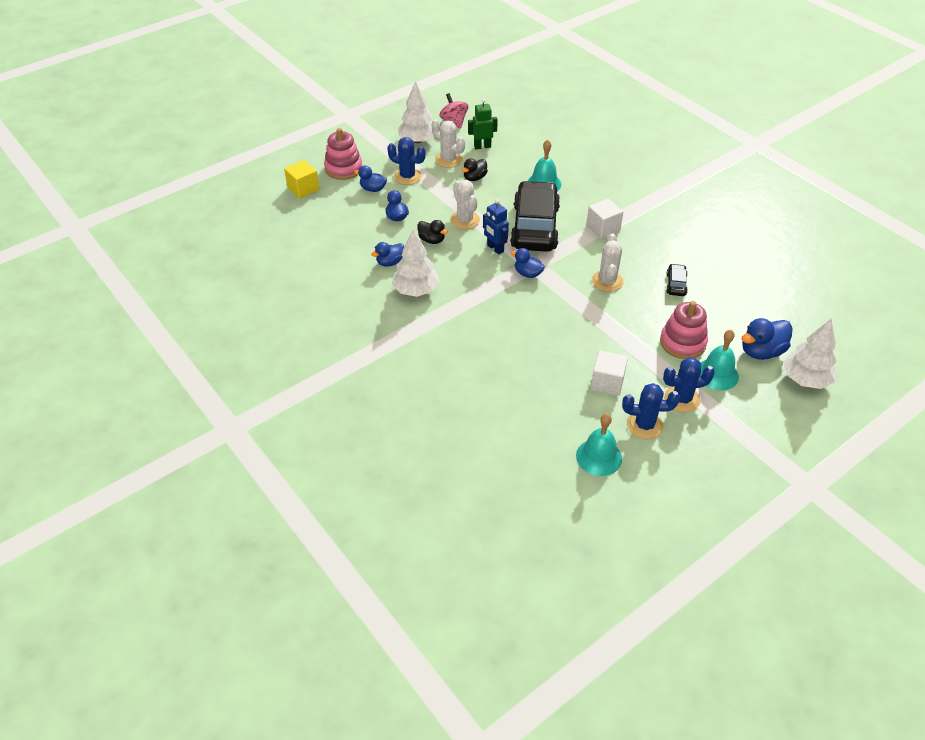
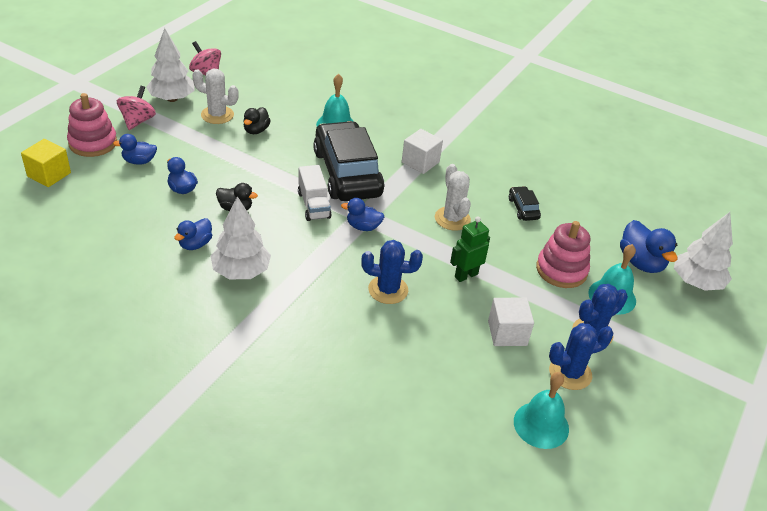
camera: 25 degrees left, 5 degrees down
(384, 155) = (137, 121): none -> pink spinning top
(407, 176) = (176, 140): blue cactus -> blue cactus (388, 290)
(465, 220) = (265, 179): white cactus -> none
(482, 146) = (250, 95): green robot -> green robot (466, 275)
(495, 248) = (314, 205): blue robot -> white truck
(761, 351) = (641, 262): blue duck -> blue duck turned 60 degrees counterclockwise

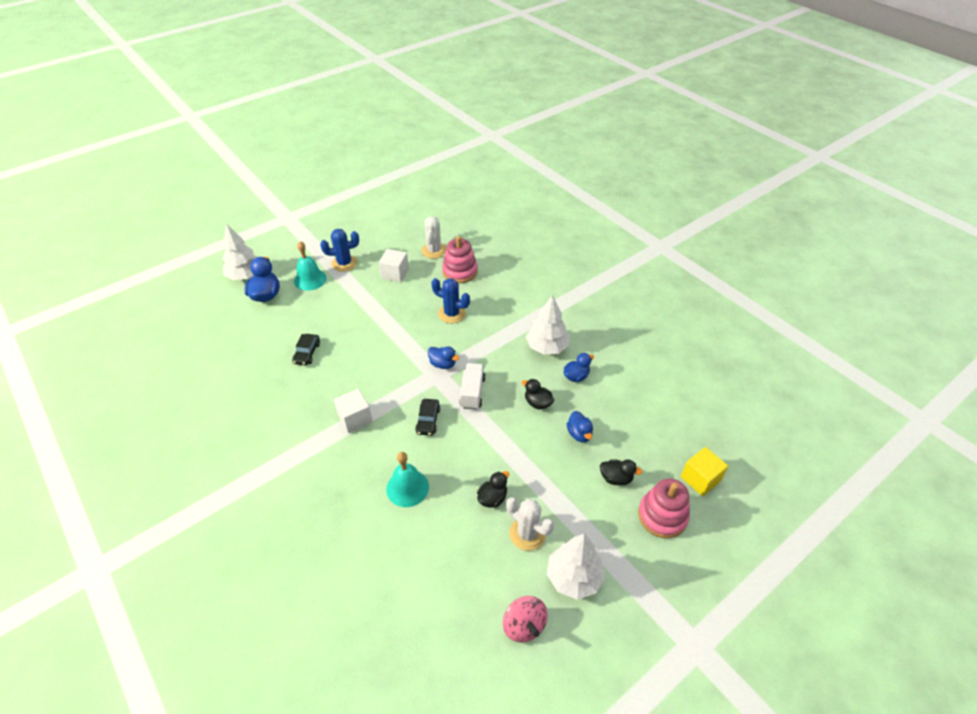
camera: 155 degrees left, 5 degrees up
(137, 121) = (615, 543): pink spinning top -> none
(139, 161) = (616, 478): blue duck -> black duck
(347, 173) = (428, 420): black car -> black car, size x0.41
(452, 219) = (370, 356): white cactus -> white cactus (434, 250)
(466, 275) = (393, 312): green robot -> none
(541, 425) = (413, 231): turquoise bell -> none
(561, 270) = (325, 302): pink stacking toy -> pink stacking toy (460, 271)
(570, 373) = (377, 248): blue cactus -> none

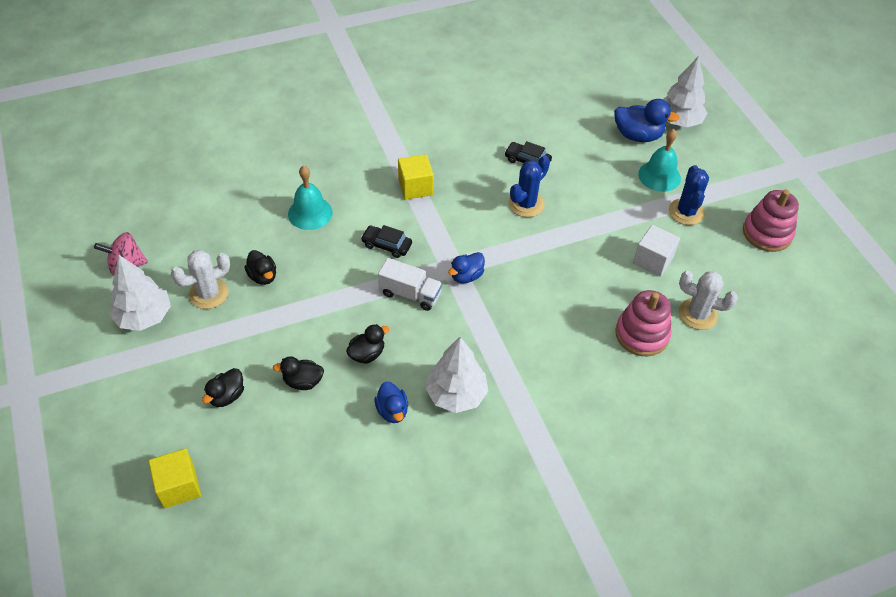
camera: 105 degrees right, 5 degrees up
(355, 419) = (415, 187): white cube -> yellow cube
(452, 314) = (554, 305): blue cactus -> blue cactus (526, 204)
(579, 434) = (303, 381): blue duck -> black duck
(662, 516) = (158, 422): pink stacking toy -> pink stacking toy (767, 233)

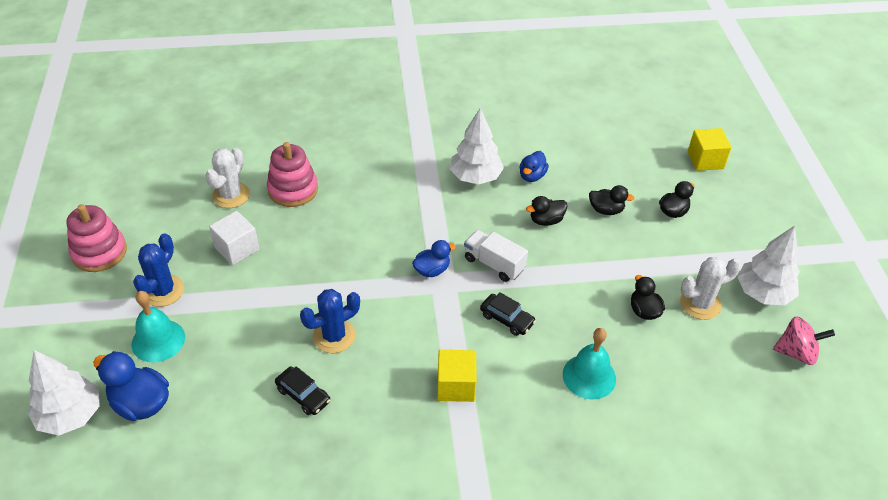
camera: 165 degrees left, 5 degrees down
(392, 411) = (532, 176): blue duck -> blue duck turned 150 degrees counterclockwise
(698, 314) = (231, 195): white cactus -> white cactus turned 75 degrees clockwise

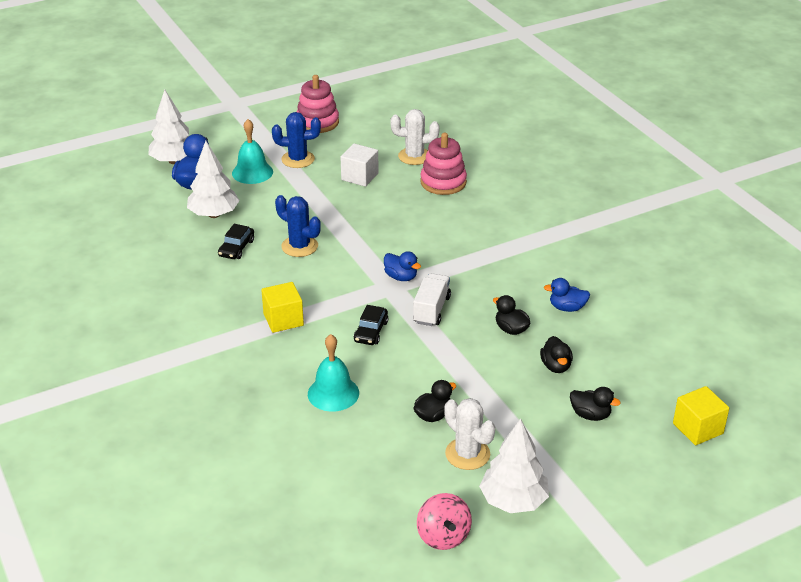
camera: 70 degrees right, 10 degrees down
(475, 177) = (537, 274): white tree -> white tree (214, 214)

